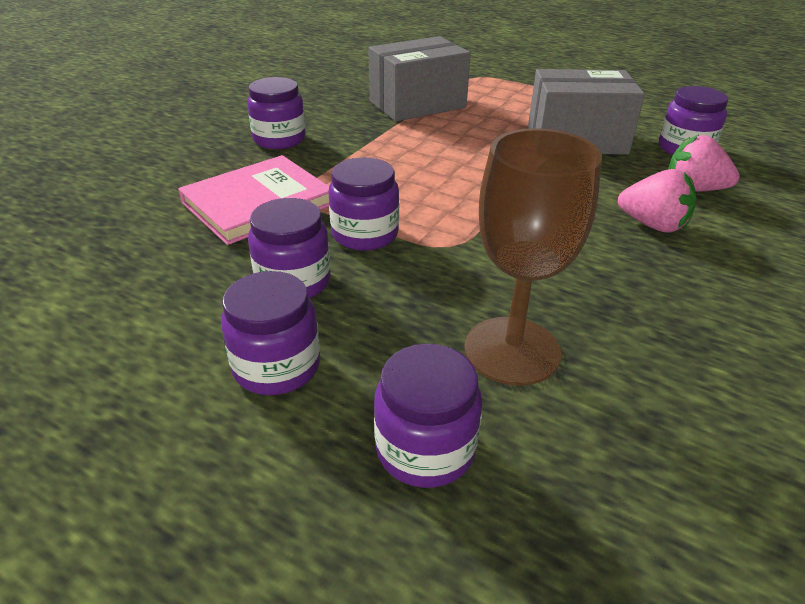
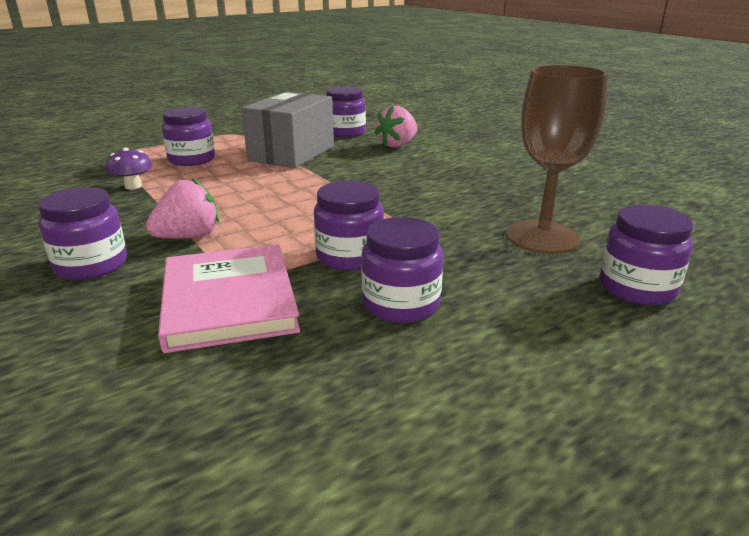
camera: 65 degrees left, 10 degrees down
(277, 366) = (526, 333): purple jar -> purple jar (191, 159)
(417, 104) = (133, 186): grey box -> purple mushroom
(652, 225) = (429, 165): pink strawberry -> pink strawberry (189, 237)

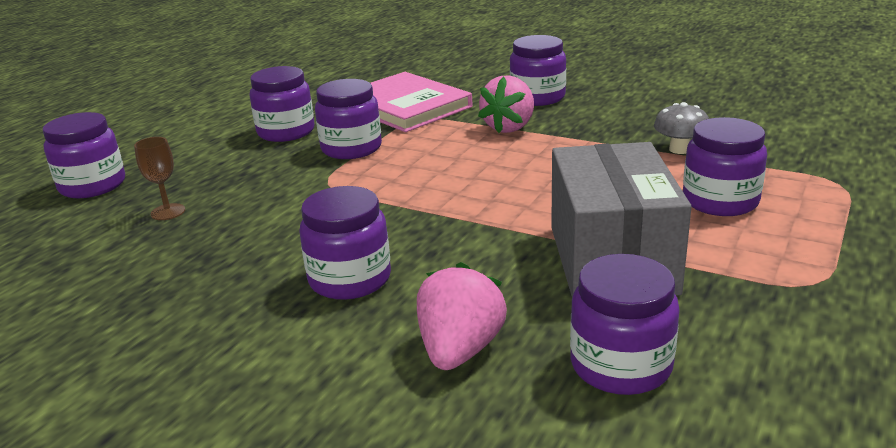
camera: 155 degrees right, 0 degrees up
(133, 186) = (679, 149): purple mushroom -> grey mushroom
(425, 172) = (350, 279): none -> purple jar
(542, 237) = (168, 212): brown goblet -> brown goblet, size x0.42

